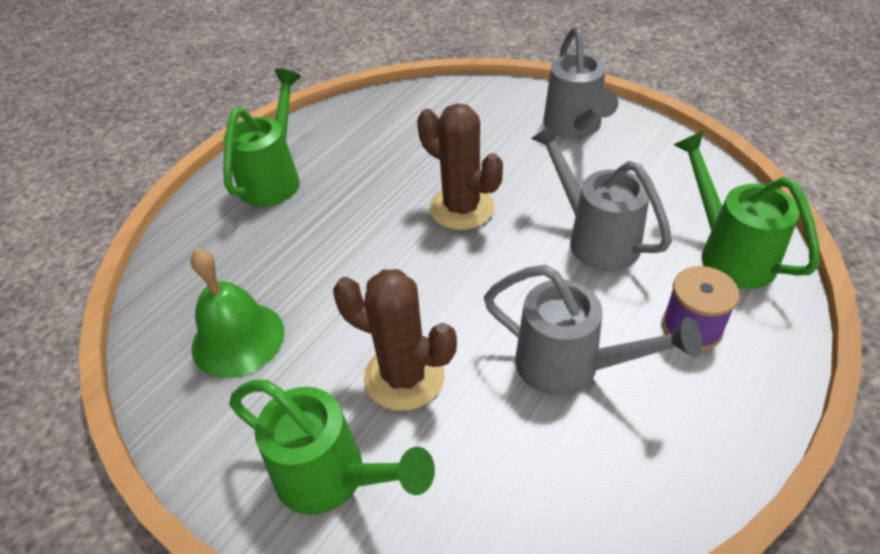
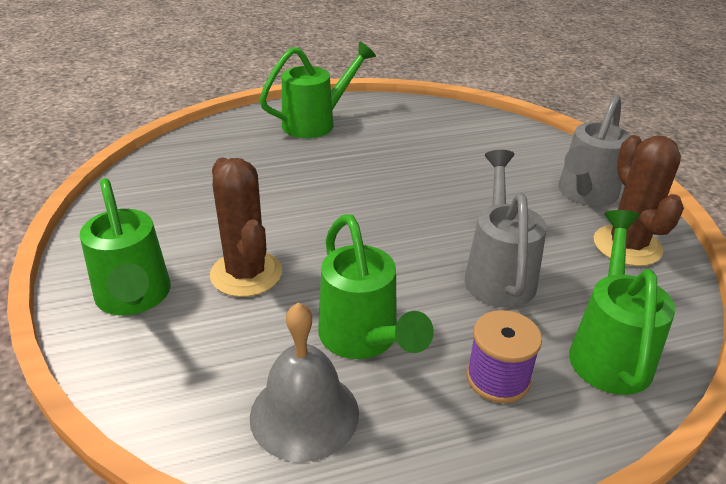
camera: 35 degrees right, 10 degrees down
(238, 339) = (182, 196): green bell -> none
(461, 208) = (418, 201): brown cactus -> brown cactus (627, 246)
(571, 367) = (364, 340): grey watering can -> green watering can
(605, 464) = (304, 414): none -> grey bell

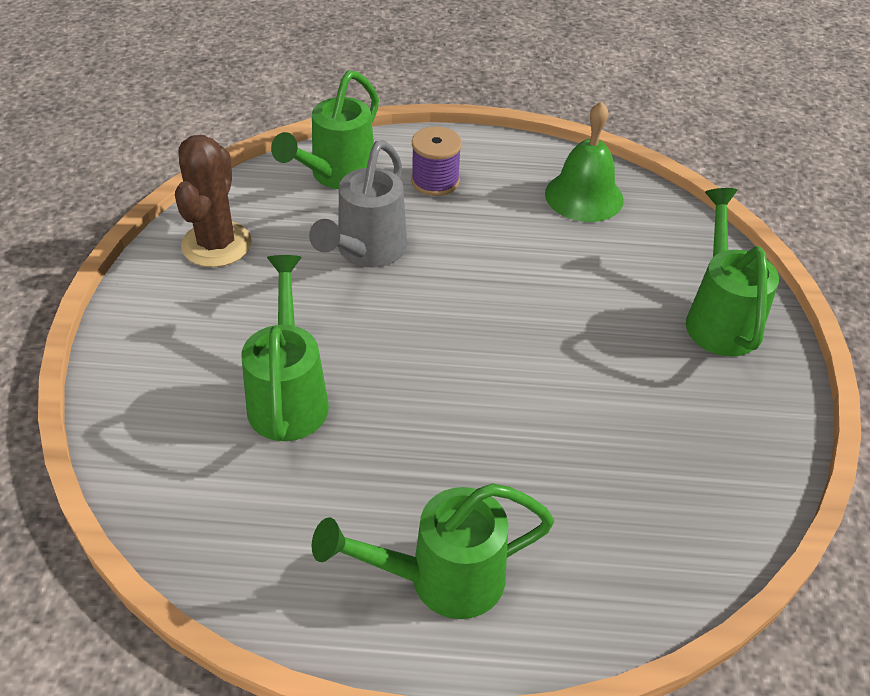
camera: 160 degrees left, 10 degrees up
(246, 274) = (609, 316): brown cactus -> none
(304, 414) = (584, 196): grey bell -> green bell
(364, 340) = (521, 229): green watering can -> green watering can (289, 395)
(584, 195) = (183, 313): grey watering can -> none

